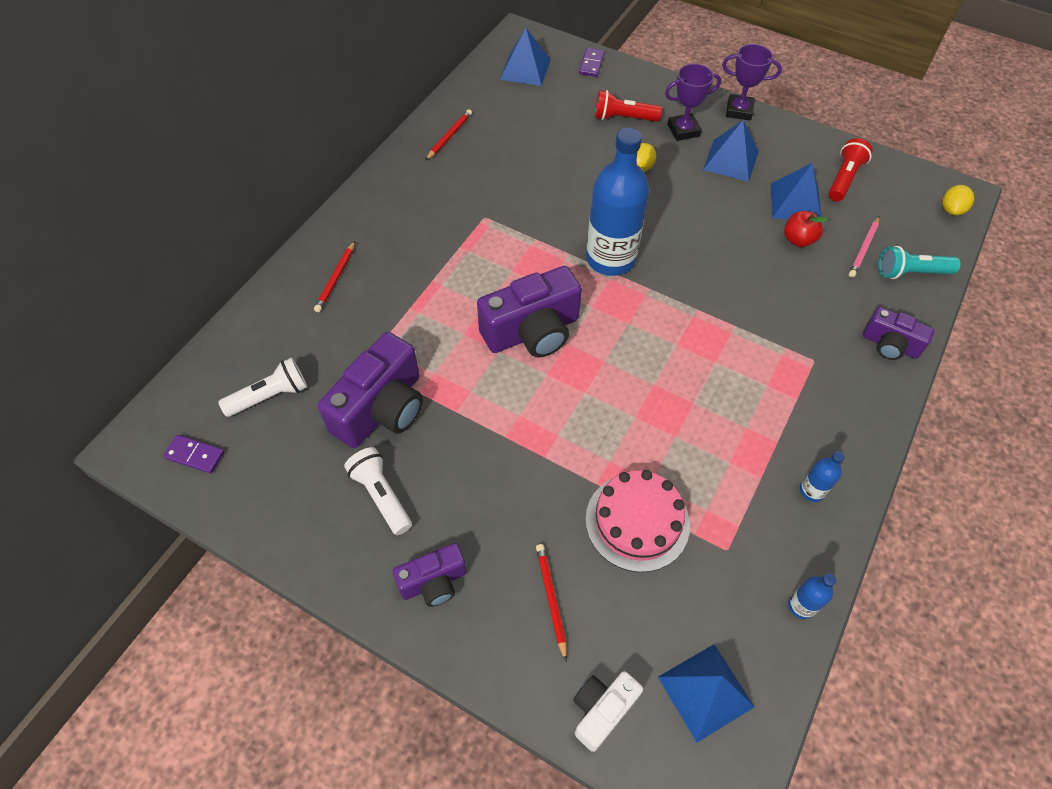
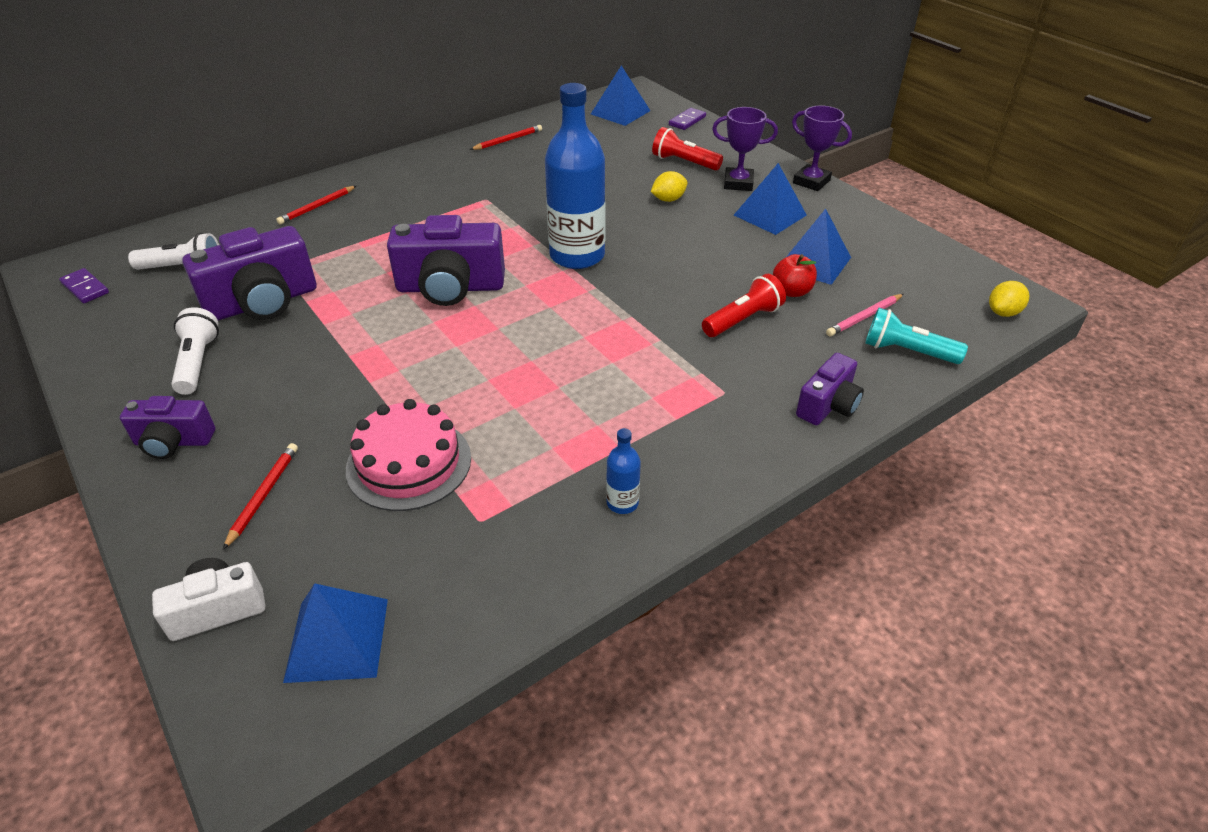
camera: 25 degrees right, 15 degrees down
(801, 606) = (516, 603): blue bottle -> none
(844, 179) = (887, 257): red flashlight -> red flashlight (743, 320)
(889, 345) = (828, 405): purple camera -> purple camera turned 105 degrees counterclockwise

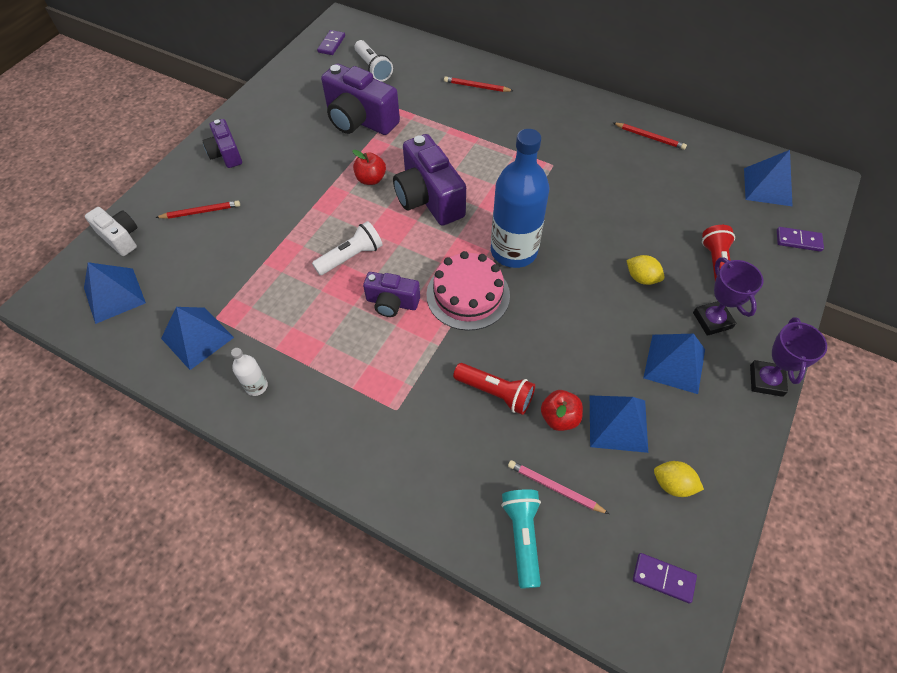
camera: 65 degrees right, 15 degrees up
(197, 362) = (292, 125): white flashlight -> white flashlight (351, 257)
(375, 321) = (371, 179): none -> red apple
(409, 463) = (249, 261): pink cake -> pink cake (468, 295)
(501, 548) = (197, 338): none -> blue pyramid
(622, 503) = (256, 386): blue bottle -> white bottle
(828, 405) = (415, 489): purple camera -> purple camera (392, 303)
(969, 289) = (663, 578): none -> purple domino
(1003, 312) = (641, 620): yellow lemon -> yellow lemon (672, 484)

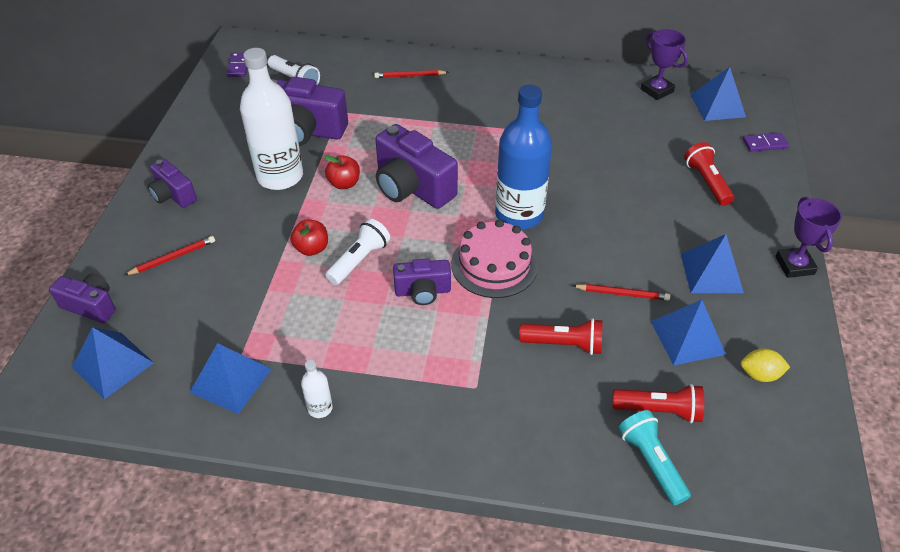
camera: 20 degrees left, 10 degrees down
(120, 238) = (91, 306): white camera -> purple camera
(320, 158) = (280, 176): none -> white bottle
(554, 488) = (659, 410): pink pencil -> red flashlight
(559, 417) = (633, 348): red apple -> red apple (311, 248)
(641, 278) = (647, 208): yellow lemon -> none
(650, 137) = (595, 87): red pencil -> red pencil (622, 294)
(663, 578) = (790, 455): purple domino -> none
(712, 320) = (726, 228): purple trophy -> purple trophy (657, 90)

